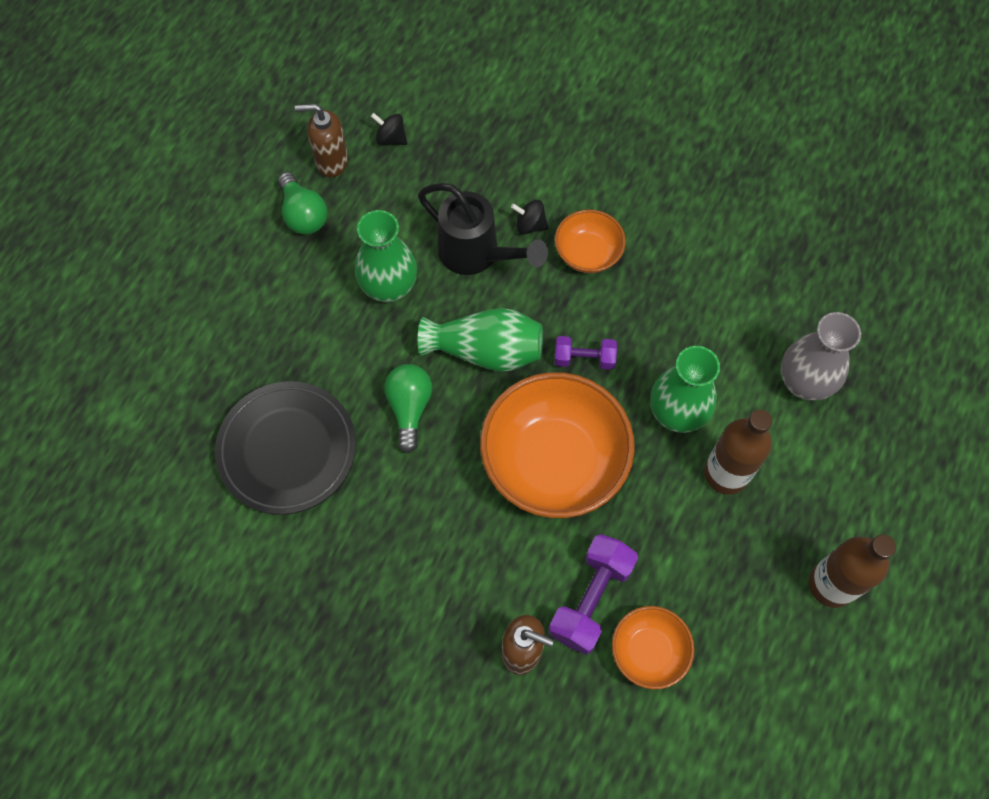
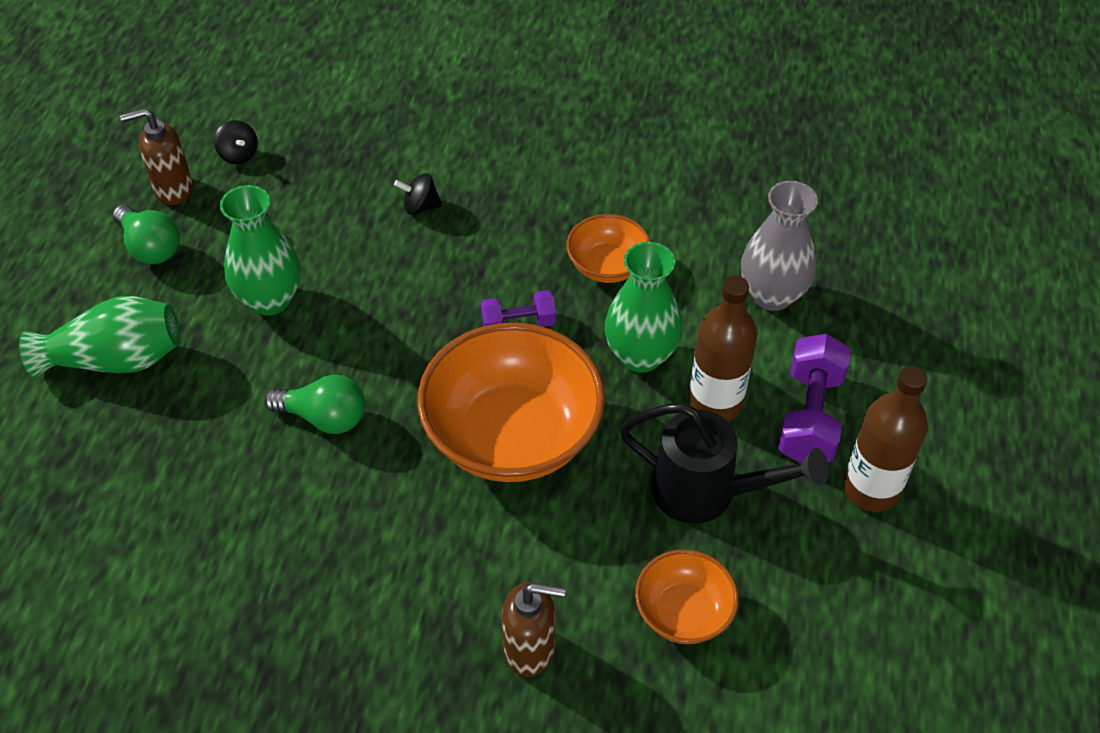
camera: 15 degrees left, 15 degrees down
(287, 450) = (181, 495): black plate -> none
(391, 138) = (239, 155): black spinning top -> black spinning top turned 135 degrees counterclockwise
(409, 408) = (324, 417): green light bulb -> green light bulb turned 120 degrees clockwise
(477, 255) = (367, 247): black watering can -> black watering can (708, 493)
(486, 351) = (401, 339): green vase -> green vase (116, 359)
(588, 253) = (494, 220): orange bowl -> orange bowl (607, 266)
(590, 599) = (597, 571): purple dumbbell -> purple dumbbell (809, 416)

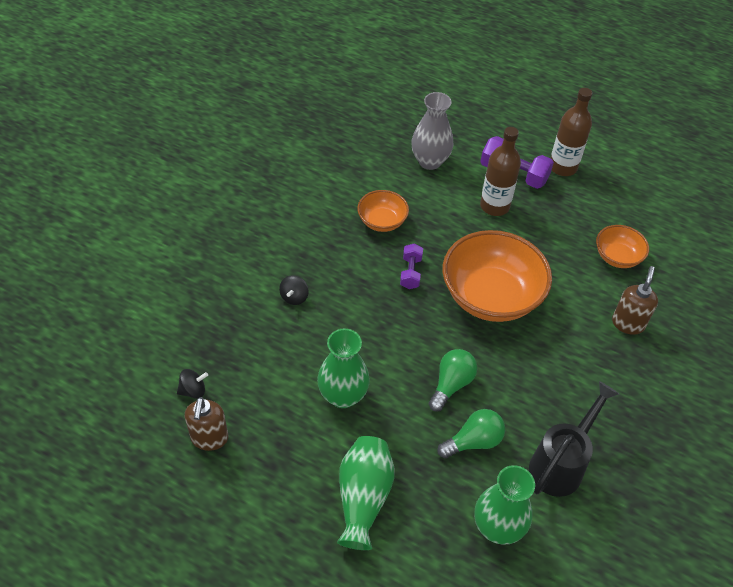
camera: 75 degrees left, 0 degrees up
(150, 247) = (263, 462): green light bulb -> green light bulb (473, 441)
(640, 355) = (453, 226): green vase -> green vase (497, 527)
(708, 493) = (550, 226): black watering can -> black watering can (561, 463)

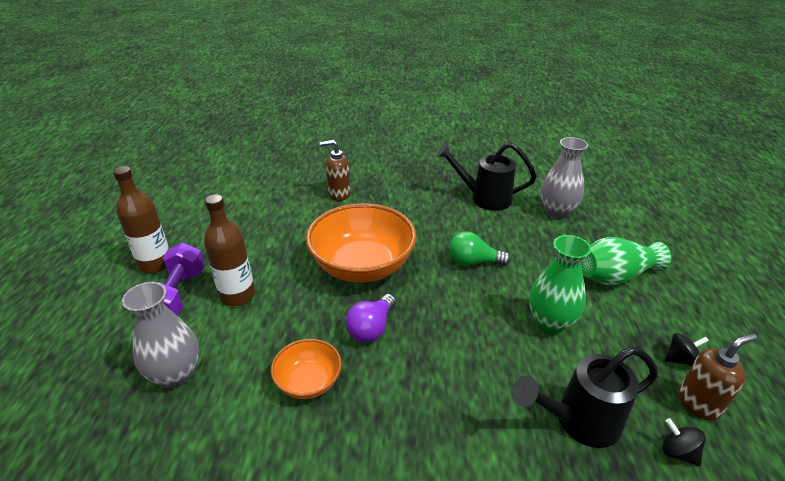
camera: 115 degrees left, 15 degrees down
(252, 349) = (578, 421): none -> black watering can
(294, 297) = (480, 417): black spinning top -> black spinning top (680, 359)
(410, 273) = (371, 328): purple dumbbell -> purple light bulb
(473, 441) = (509, 237): green light bulb -> none
(497, 527) = (556, 212): green vase -> grey vase
(617, 257) = (269, 210): orange bowl -> none

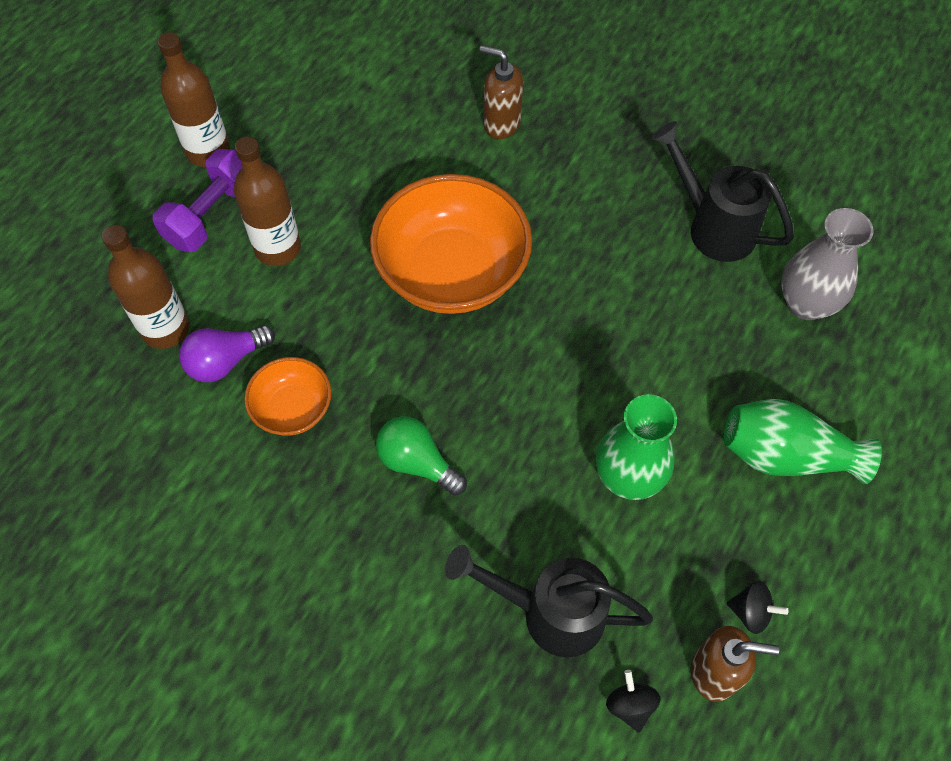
camera: 30 degrees right, 25 degrees up
(176, 374) = (166, 329): grey vase -> brown bottle
(371, 328) = (403, 373): purple light bulb -> purple light bulb (226, 361)
(473, 262) = (603, 336): green light bulb -> green light bulb (417, 463)

